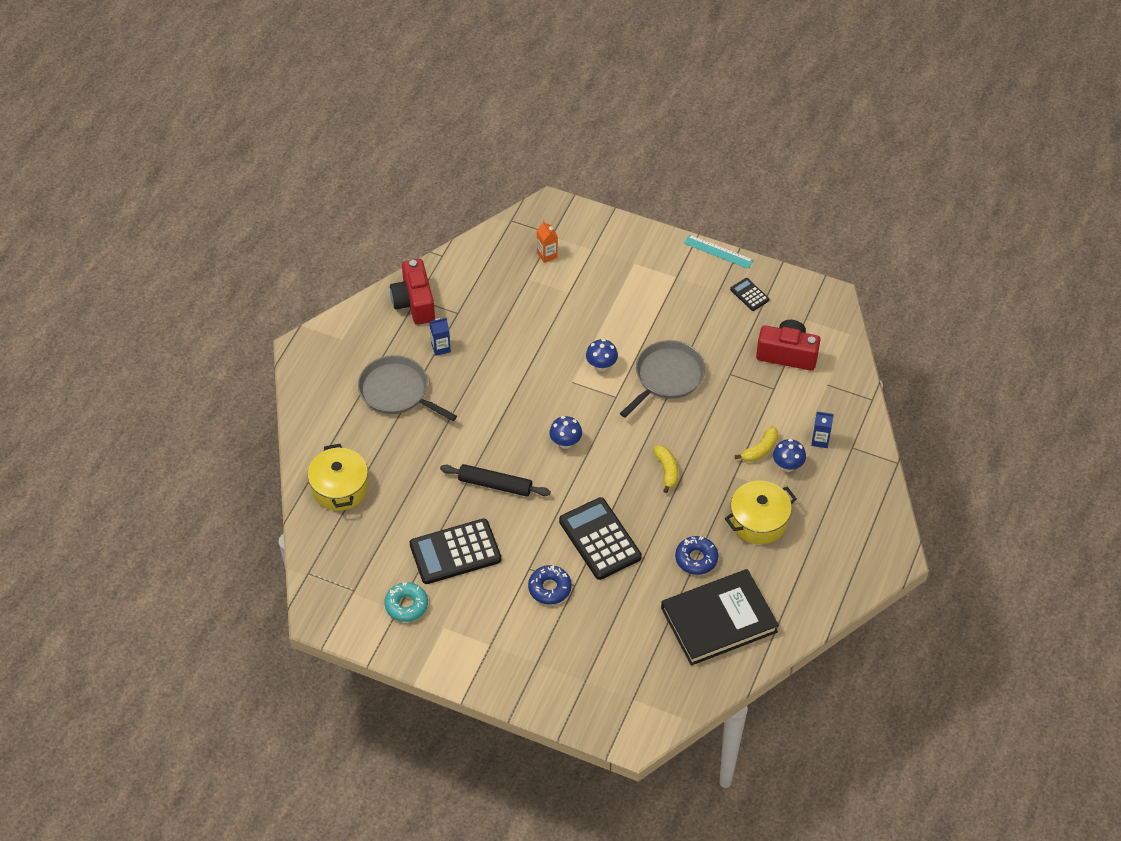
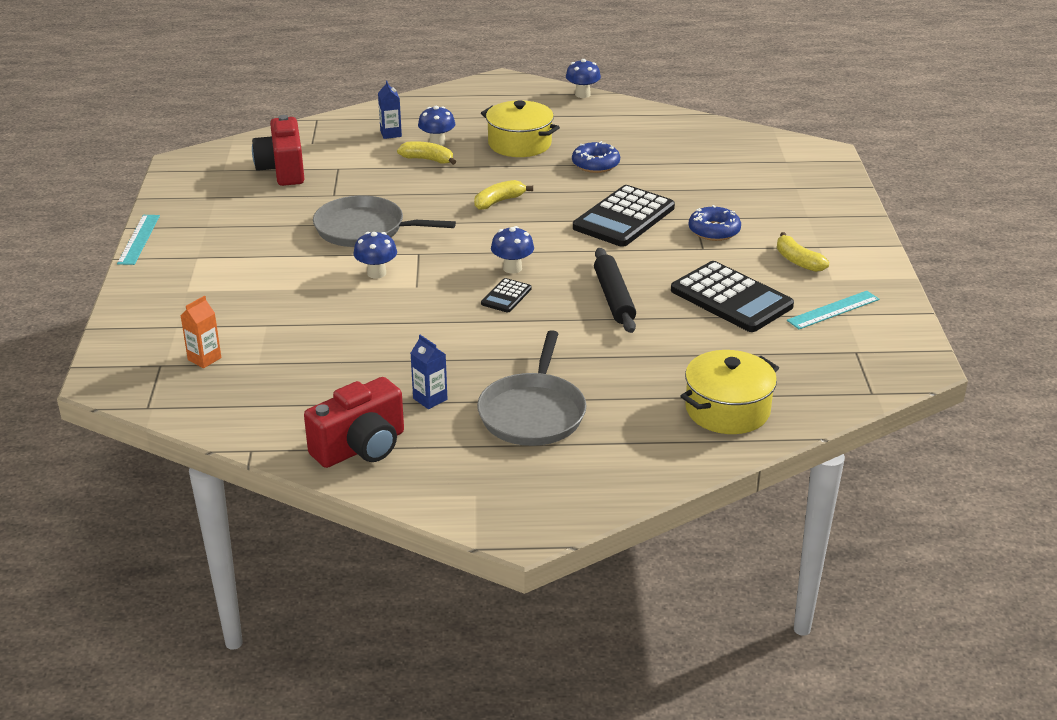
camera: 115 degrees left, 20 degrees down
(406, 605) = (833, 310): turquoise donut -> turquoise ruler
(478, 619) = (797, 261): none -> yellow banana
(718, 620) = (654, 140): black book -> none
(749, 295) = (203, 207): black calculator -> black calculator (506, 296)
(836, 607) = (582, 94): none -> blue mushroom

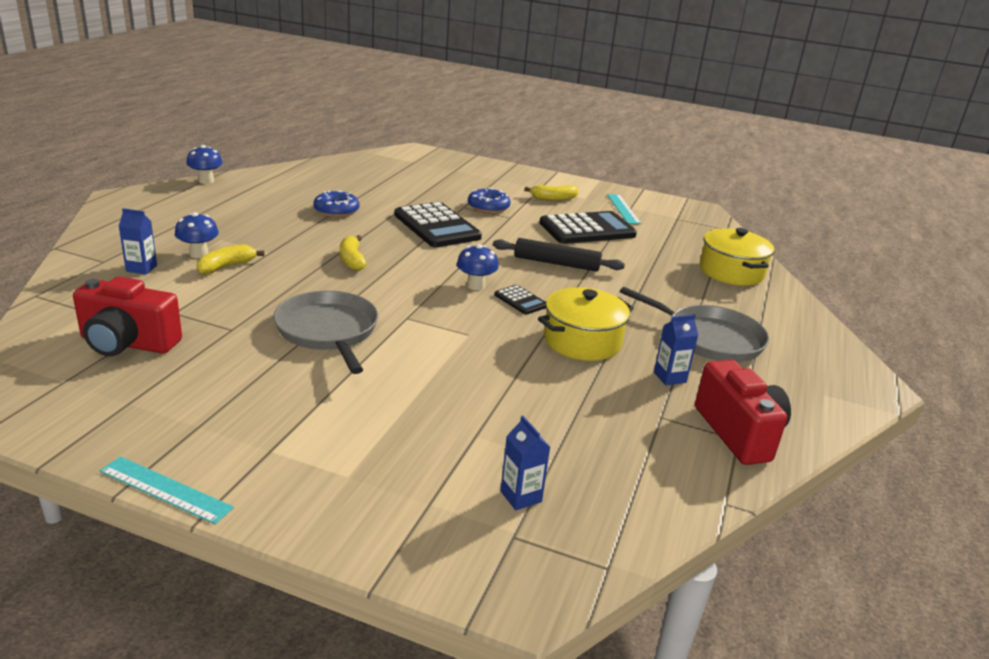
camera: 70 degrees left, 5 degrees down
(204, 359) = (521, 496): orange carton -> blue carton
(364, 229) = (328, 331): grey pan -> grey pan turned 120 degrees clockwise
(376, 273) = (424, 347): blue mushroom -> none
(519, 144) = (257, 224): yellow pot -> yellow pot (582, 341)

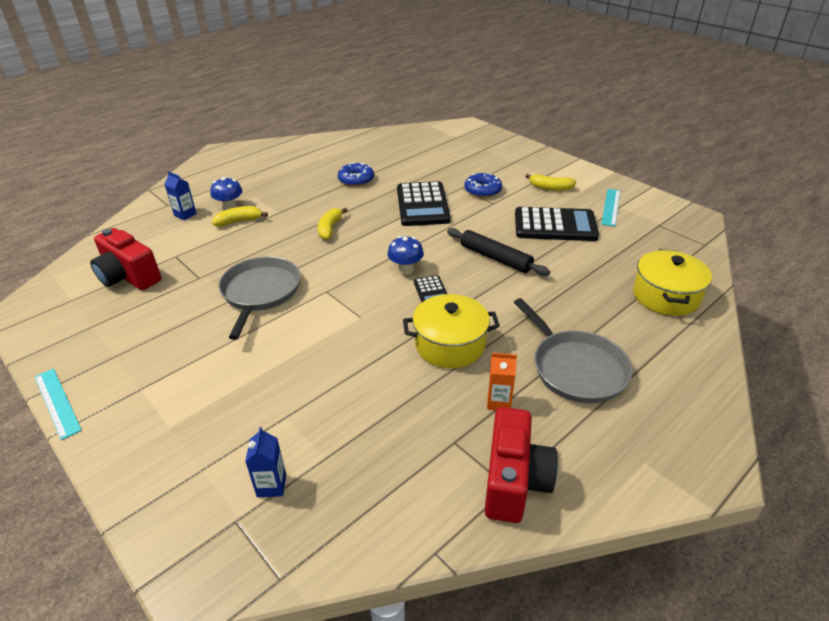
camera: 30 degrees right, 10 degrees up
(206, 181) = (285, 142): blue mushroom -> none
(670, 377) = (498, 402): blue carton -> orange carton

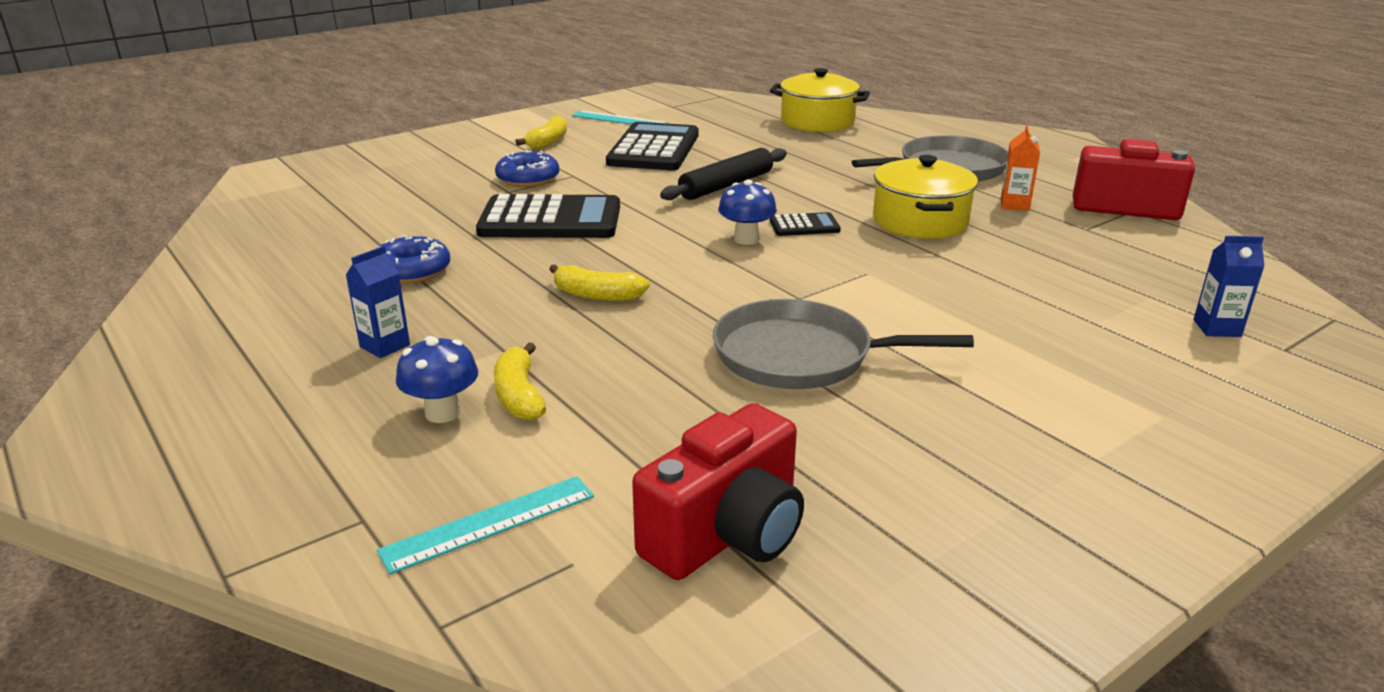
camera: 85 degrees left, 10 degrees down
(57, 402) = (1175, 558): turquoise ruler -> turquoise ruler (489, 523)
(185, 215) = (441, 480): blue carton -> blue carton (385, 346)

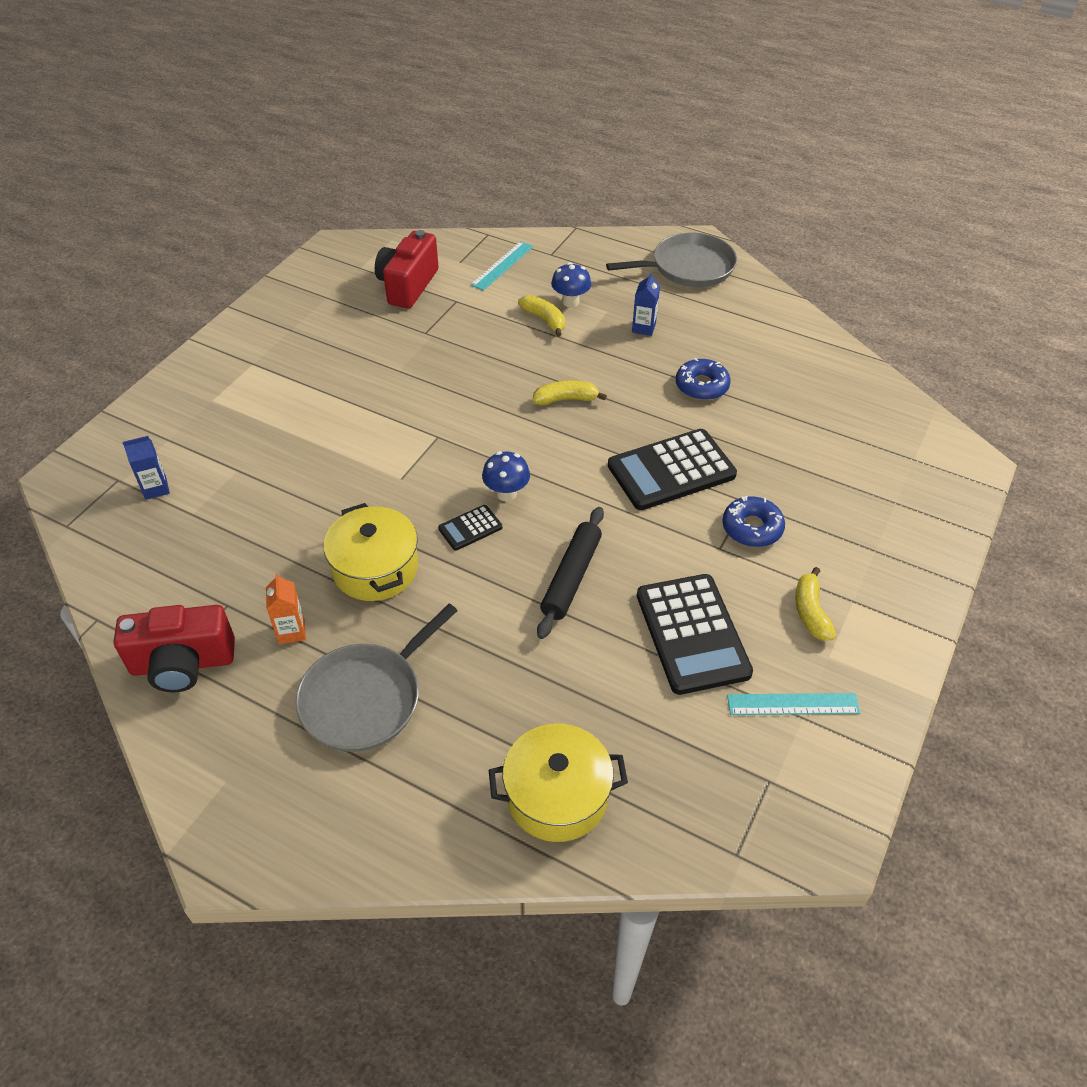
camera: 155 degrees right, 20 degrees up
(801, 356) = (416, 386): grey pan -> grey pan (688, 267)

